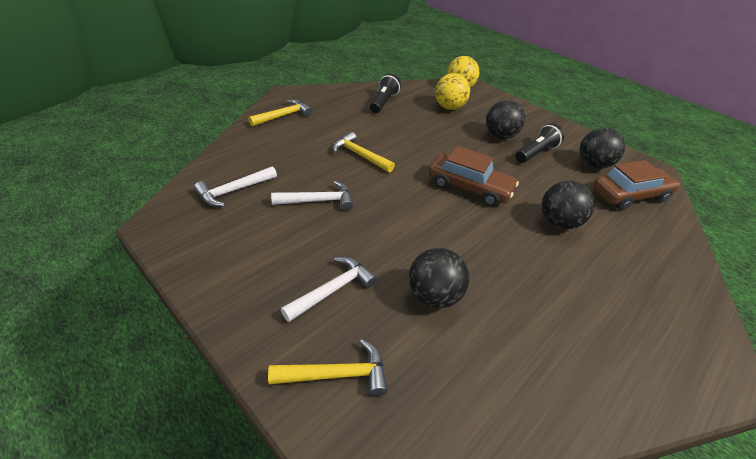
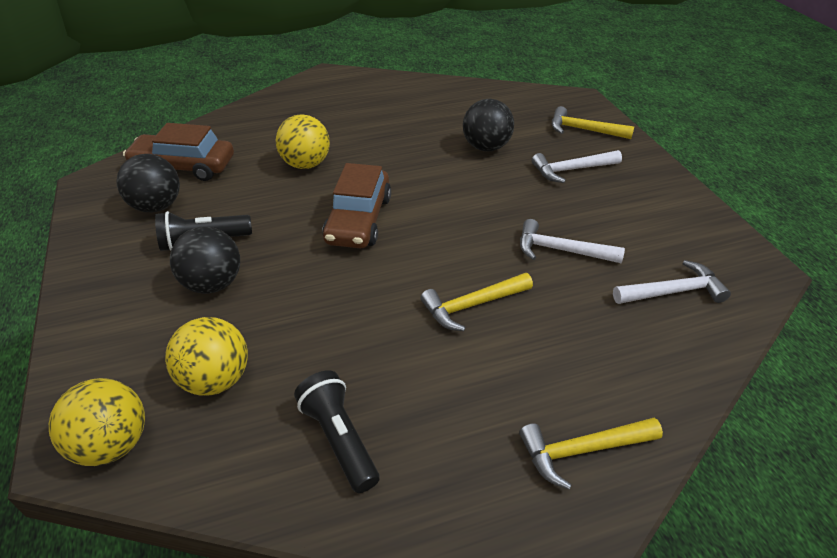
camera: 150 degrees left, 0 degrees up
(360, 155) = (472, 305): yellow hammer -> yellow hammer turned 90 degrees clockwise
(383, 102) = (339, 439): black flashlight -> black flashlight turned 105 degrees clockwise
(469, 187) = (358, 220): brown car -> brown car turned 135 degrees counterclockwise
(558, 222) = (306, 164): black ball -> yellow ball

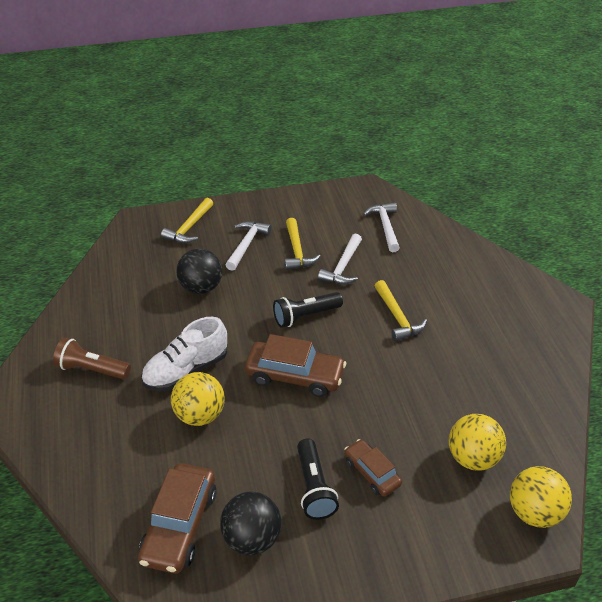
camera: 85 degrees left, 0 degrees up
(213, 284) = (371, 472): black ball -> brown car
(339, 439) = (513, 388): black flashlight -> black flashlight (305, 316)
(363, 104) = (92, 369): none -> brown flashlight
(364, 151) = (186, 370): none -> white shoe
(571, 170) = (246, 245): white hammer -> white hammer turned 150 degrees counterclockwise
(582, 450) = (506, 287): yellow hammer -> yellow hammer (297, 251)

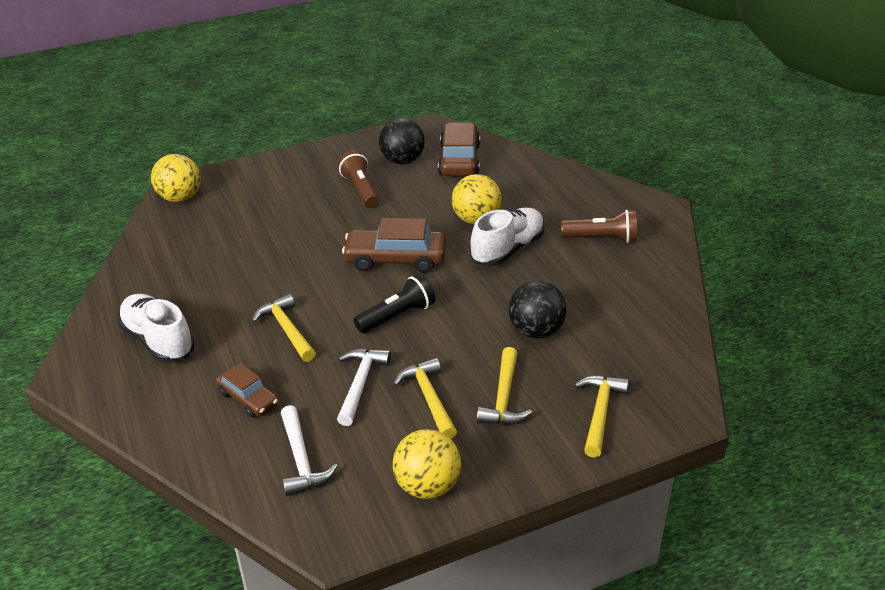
camera: 170 degrees right, 5 degrees down
(246, 245) = (504, 397): white hammer -> yellow hammer
(314, 487) = (360, 190): black flashlight -> brown flashlight
(371, 472) = (313, 203): brown car -> brown car (248, 398)
(472, 458) = (223, 222): yellow ball -> yellow ball (427, 486)
(502, 323) = (158, 341): none -> white shoe

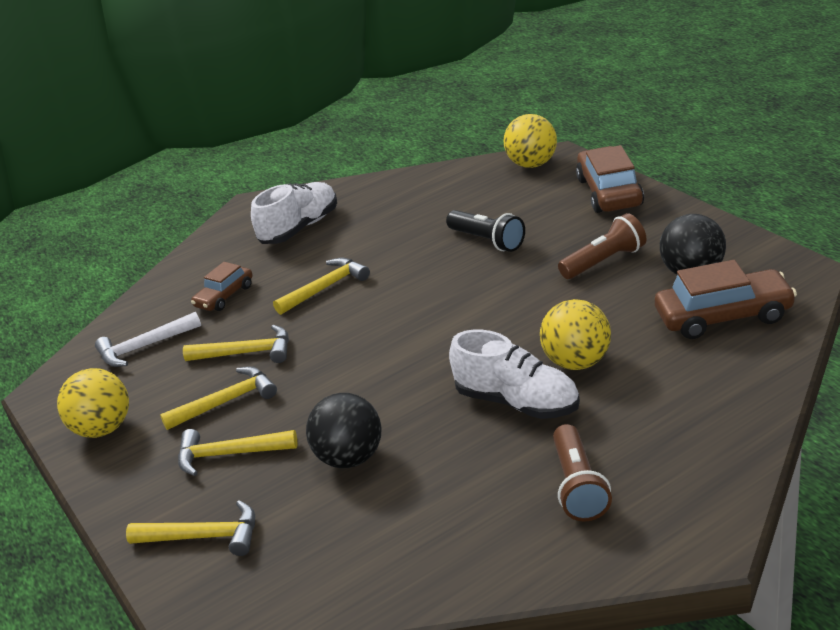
camera: 85 degrees right, 5 degrees down
(360, 384) = (247, 353): white hammer -> yellow hammer
(395, 259) = (467, 322): brown car -> brown car (609, 192)
(397, 316) = (360, 349): black flashlight -> black flashlight (487, 241)

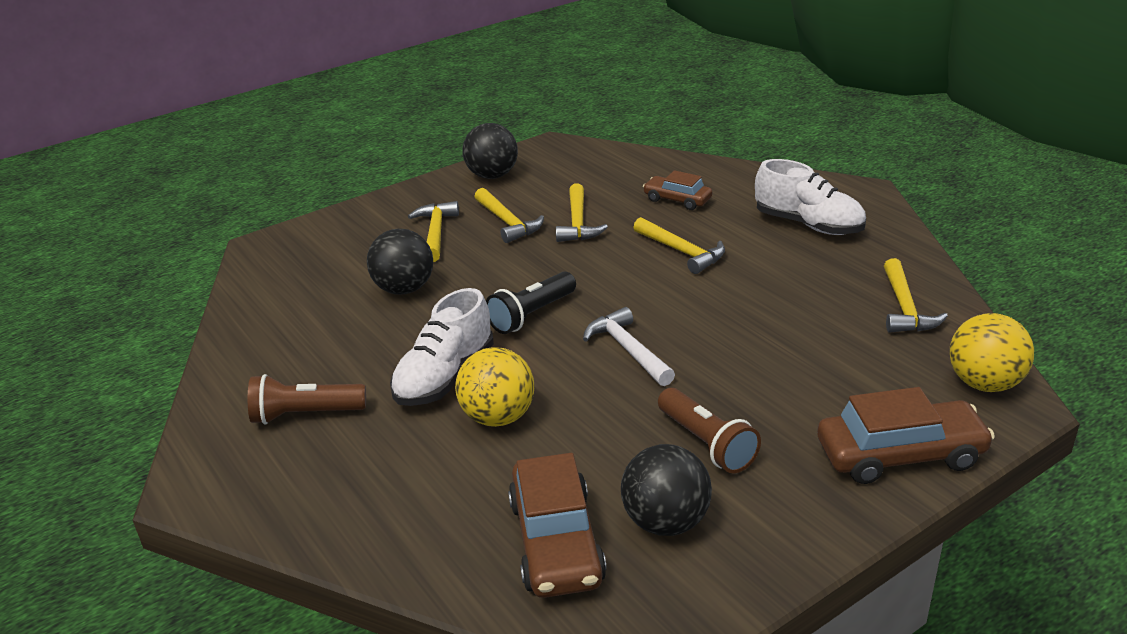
camera: 85 degrees right, 0 degrees up
(103, 429) = (492, 176): yellow ball -> black ball
(144, 347) = (602, 174): white hammer -> white hammer (628, 350)
(204, 537) = (344, 235): yellow hammer -> yellow hammer (905, 308)
(487, 241) = (768, 350): black flashlight -> black flashlight (531, 315)

